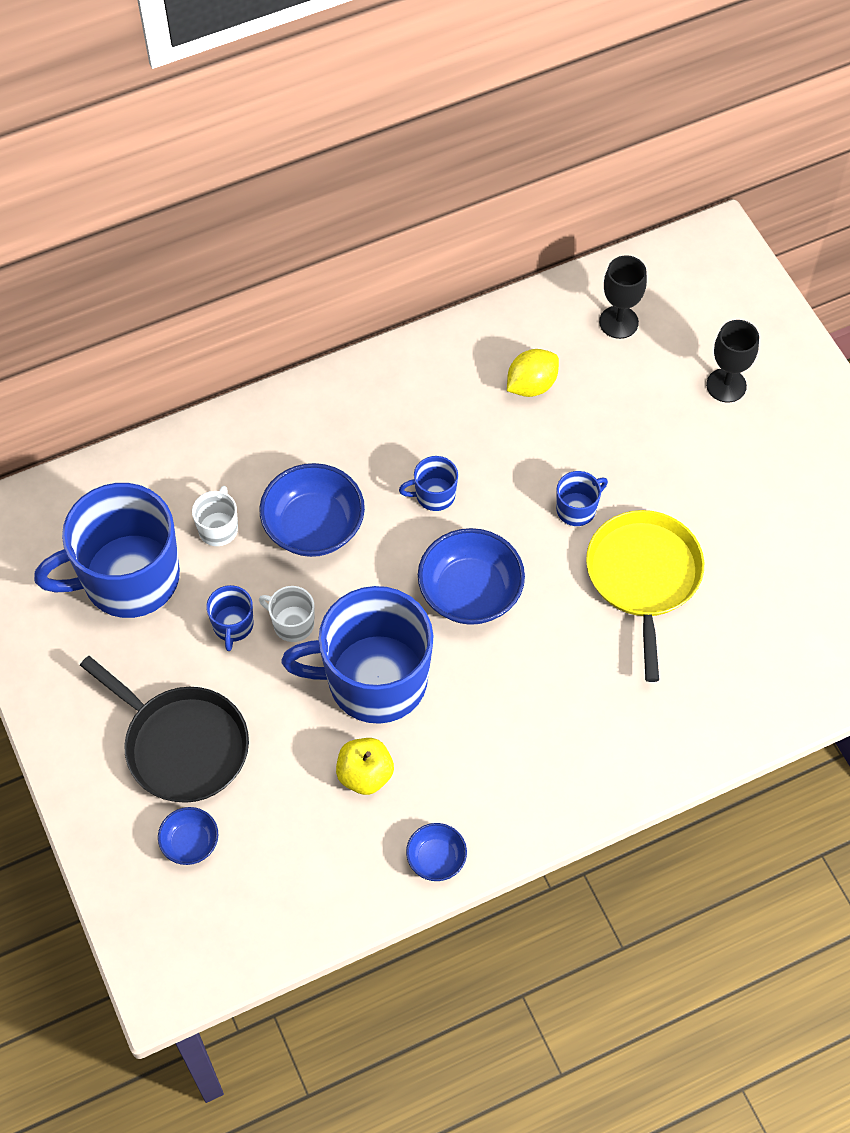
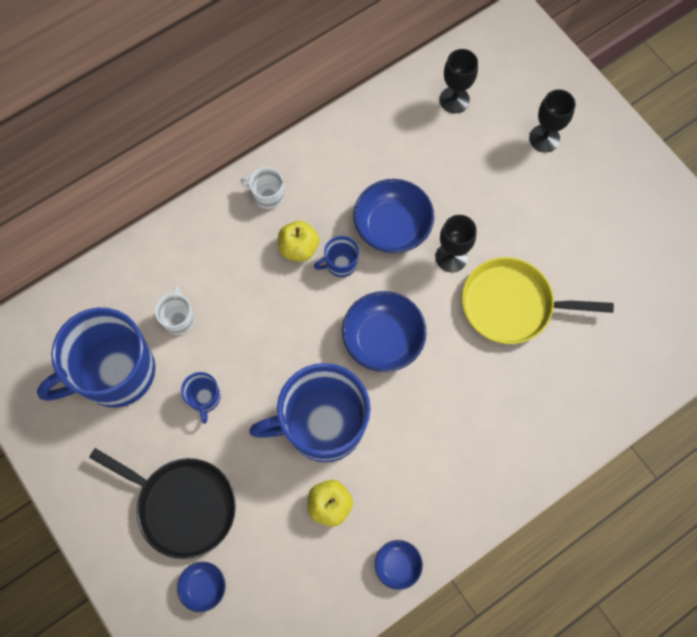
camera: 10 degrees left, 10 degrees up
(292, 624) = (250, 388): white mug -> white mug (267, 195)
(314, 526) = (252, 305): blue bowl -> blue bowl (392, 227)
(385, 469) = (299, 248): none -> yellow apple
(531, 385) = (398, 161): yellow lemon -> none
(577, 509) = (451, 257): blue mug -> black goblet
(643, 577) = (512, 304): yellow pan -> yellow pan turned 75 degrees counterclockwise

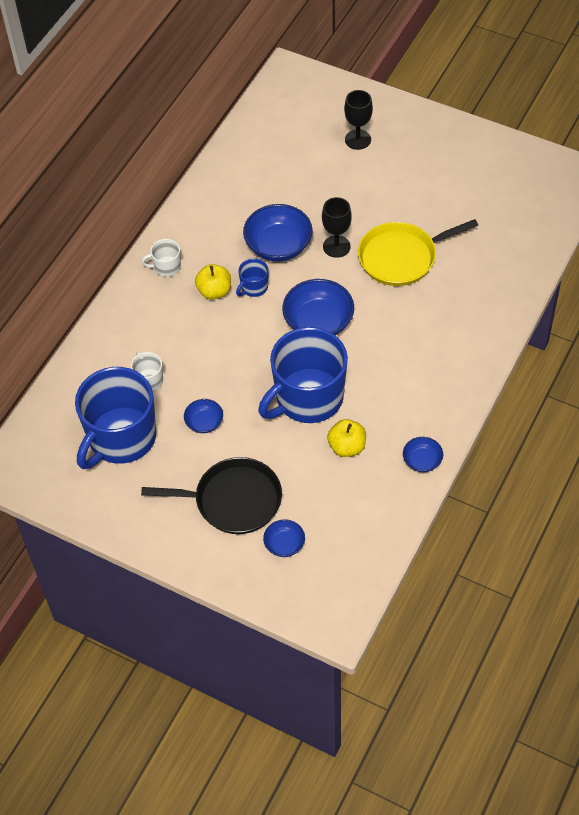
camera: 25 degrees left, 15 degrees down
(204, 398) = (204, 422): blue mug -> blue bowl
(454, 100) = (273, 142): black goblet -> none

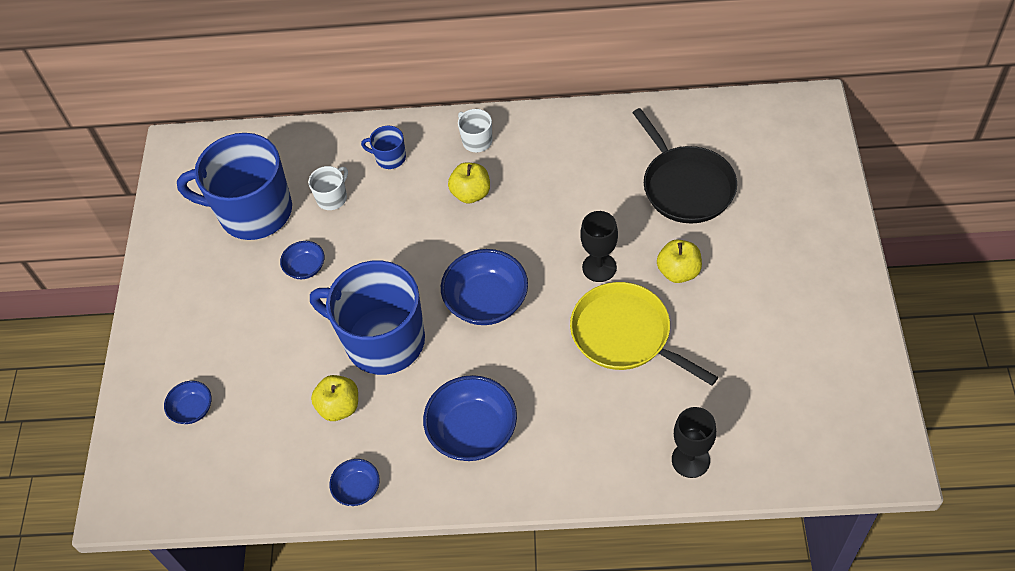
camera: 65 degrees right, 0 degrees up
(233, 500) = (225, 338): black pan -> black pan (685, 186)
(254, 287) = (497, 223): blue mug -> blue mug (390, 158)
(278, 246) = (565, 216): blue bowl -> blue bowl (473, 431)
(358, 139) = (764, 213): black goblet -> black goblet (690, 460)
(371, 206) = (678, 272): none -> yellow apple

